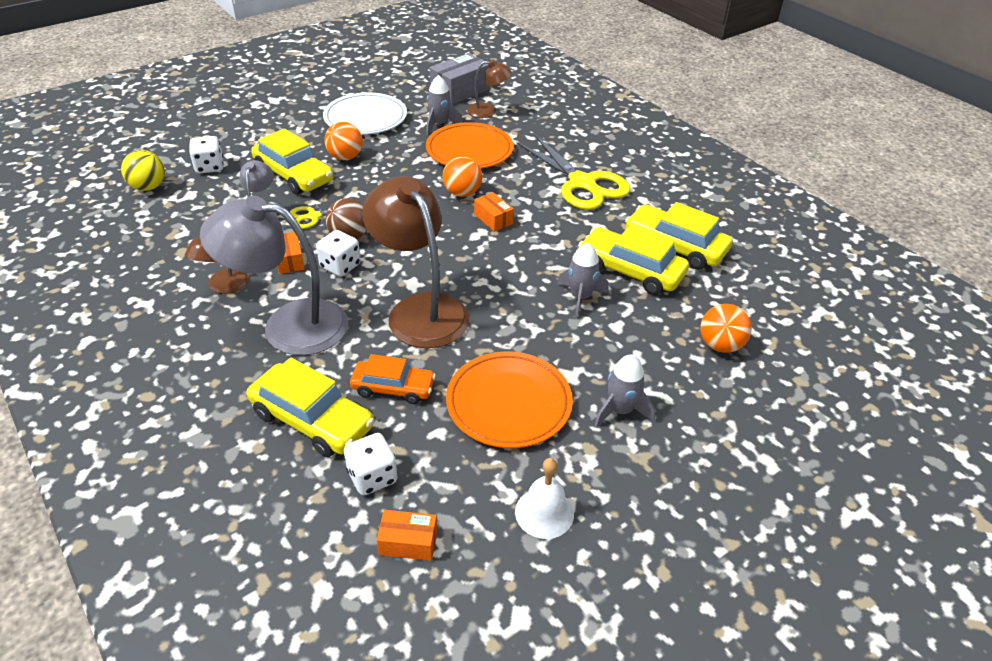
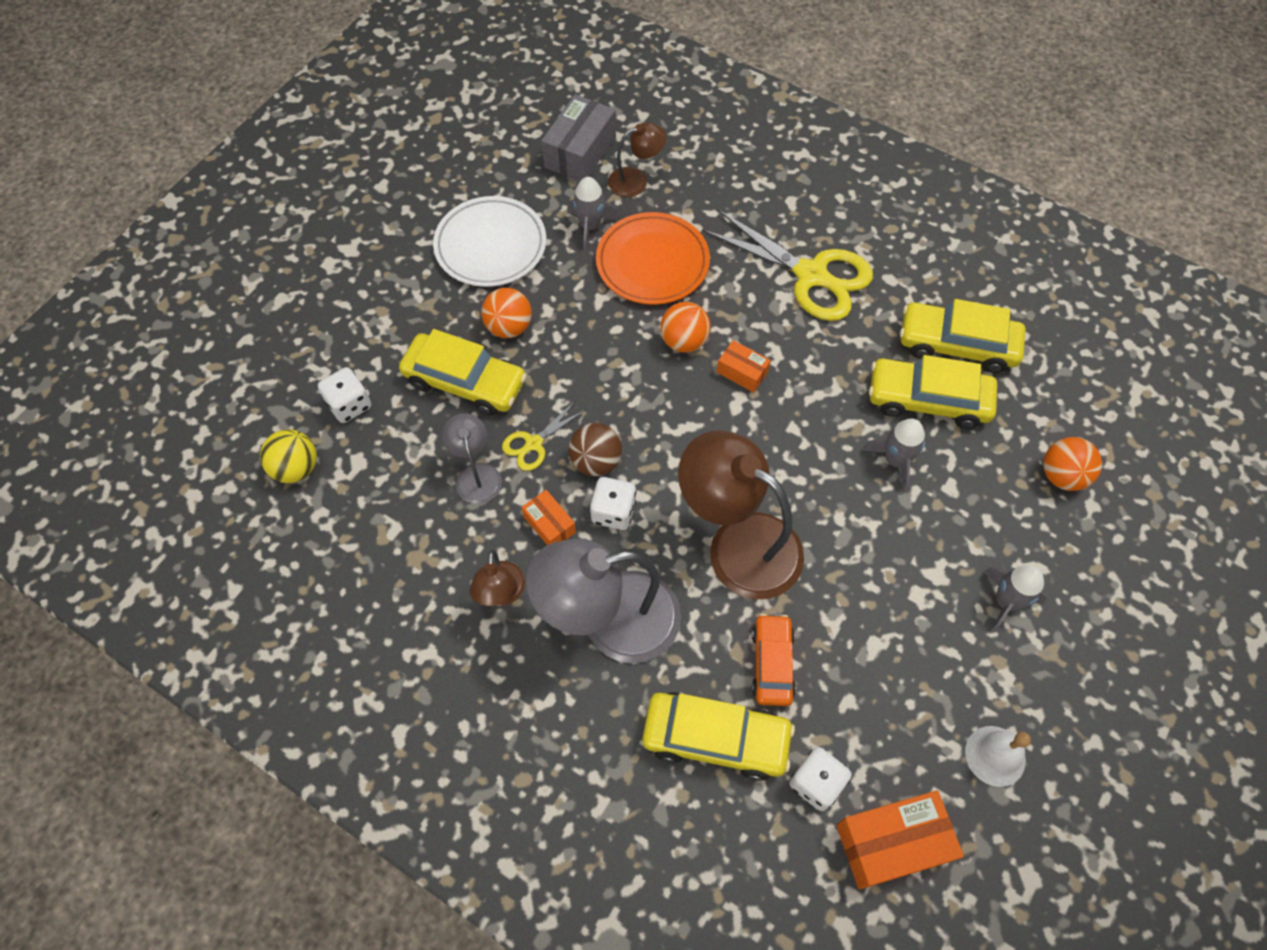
camera: 20 degrees left, 20 degrees up
(393, 388) = (772, 663): orange car -> orange car turned 75 degrees counterclockwise
(408, 542) = (892, 843): orange box -> orange box, size x1.79
(509, 403) = (896, 636): orange plate -> none

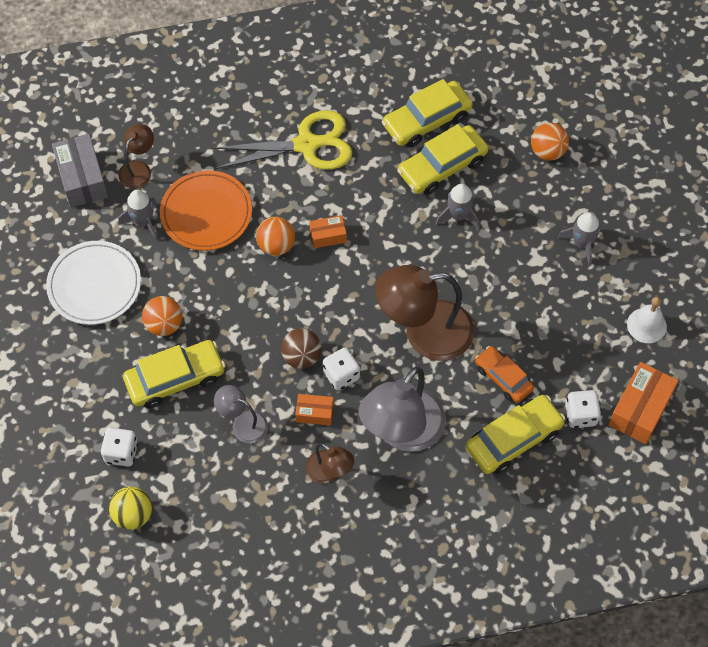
camera: 45 degrees left, 0 degrees up
(533, 444) = (256, 378): yellow scissors -> none

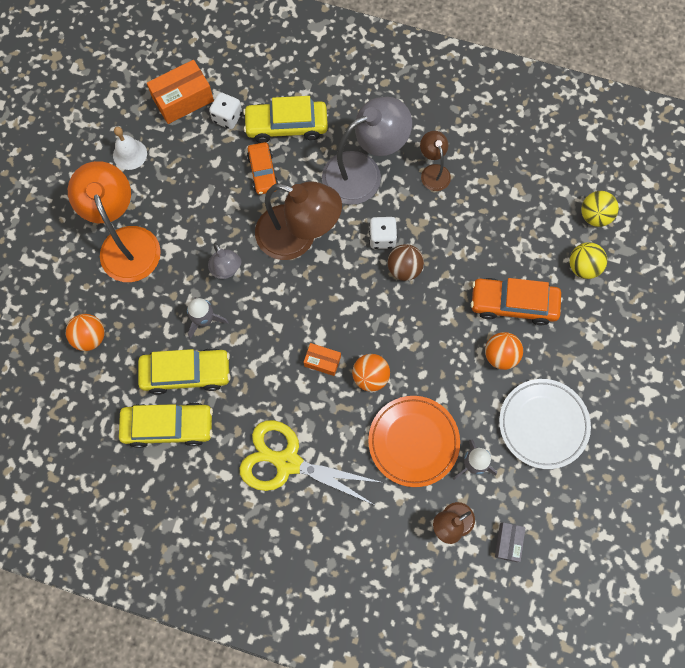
camera: 150 degrees left, 10 degrees up
(82, 178) = (508, 542): grey box -> grey box, size x0.56
(121, 453) = (583, 267): white dice -> yellow ball
(175, 379) = (513, 304): yellow car -> orange car
(243, 423) = (478, 240): grey lamp -> grey lamp (227, 270)
(314, 413) = (419, 220): orange box -> none
(582, 244) = (126, 242): grey rocket -> orange lamp

